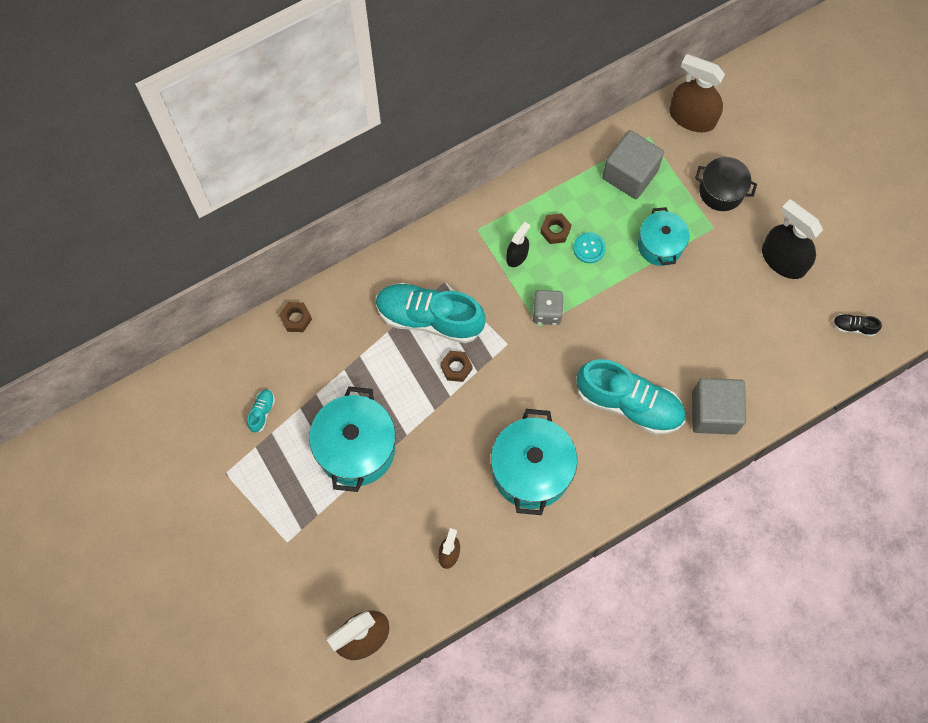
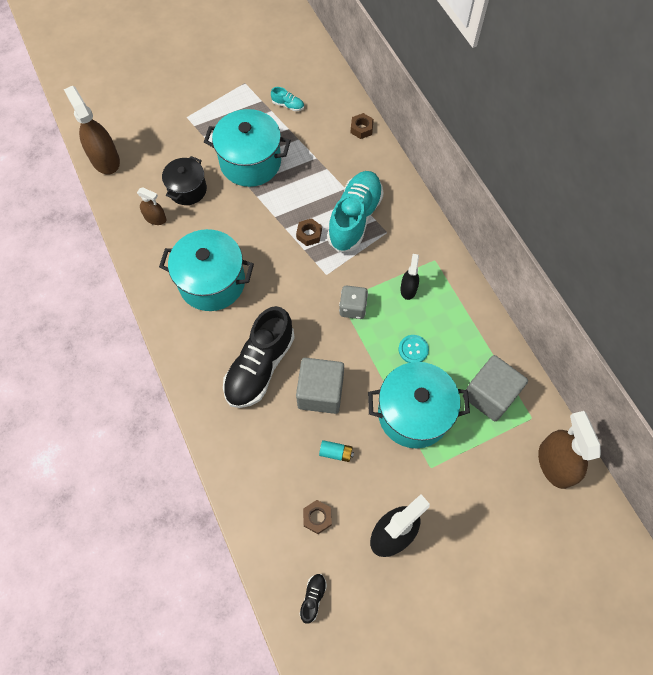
camera: 95 degrees right, 5 degrees down
(517, 256) = (408, 289): black spray bottle -> black spray bottle turned 120 degrees counterclockwise
(555, 231) = (431, 322): brown nut -> brown nut (317, 517)
(629, 403) = (260, 366): turquoise shoe -> black shoe
(660, 245) = (413, 413): turquoise pot -> turquoise pot, size x1.63
(692, 117) = (555, 464): brown spray bottle -> brown spray bottle turned 45 degrees counterclockwise
(712, 317) = (336, 453): none -> turquoise battery
(714, 412) = (241, 440): grey cube -> grey cube (320, 392)
(721, 191) = (471, 481): black pot -> black pot (187, 190)

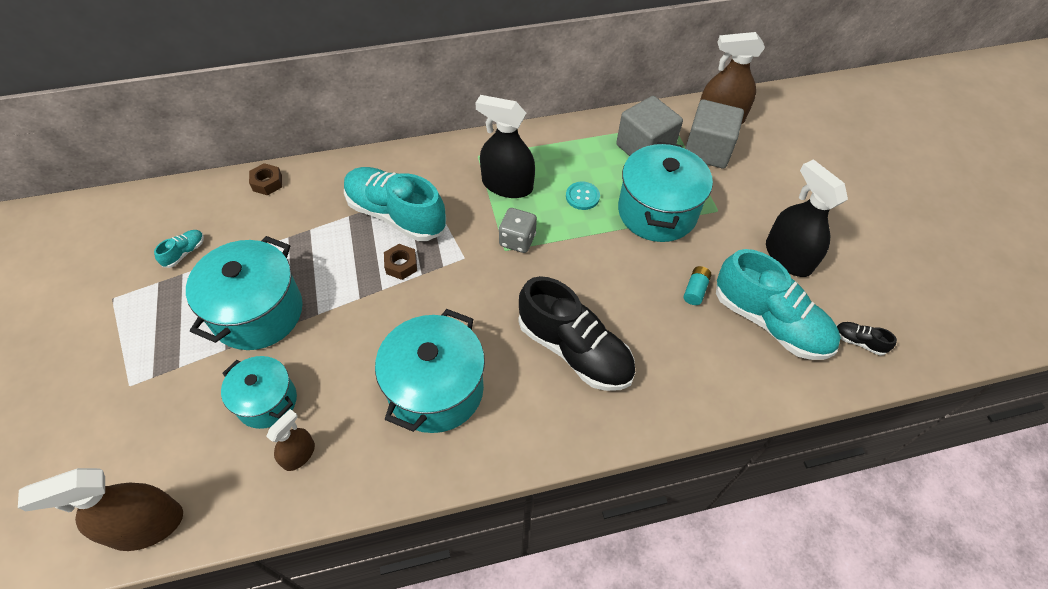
camera: 80 degrees left, 10 degrees down
(187, 190) = (267, 401): black pot -> turquoise pot
(317, 517) = (770, 322): brown nut -> turquoise shoe
(320, 392) = (620, 292): grey cube -> grey cube (707, 150)
(408, 289) = (507, 185): black spray bottle -> black spray bottle, size x1.82

